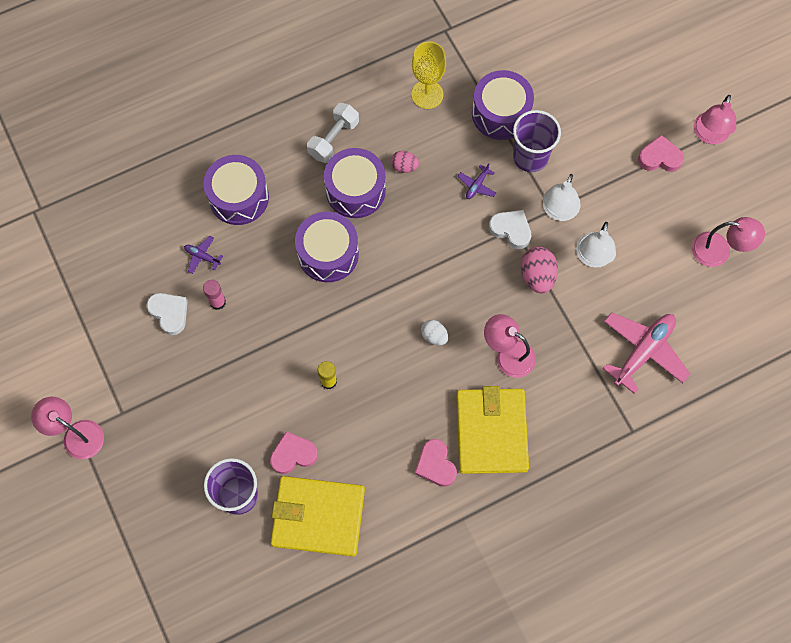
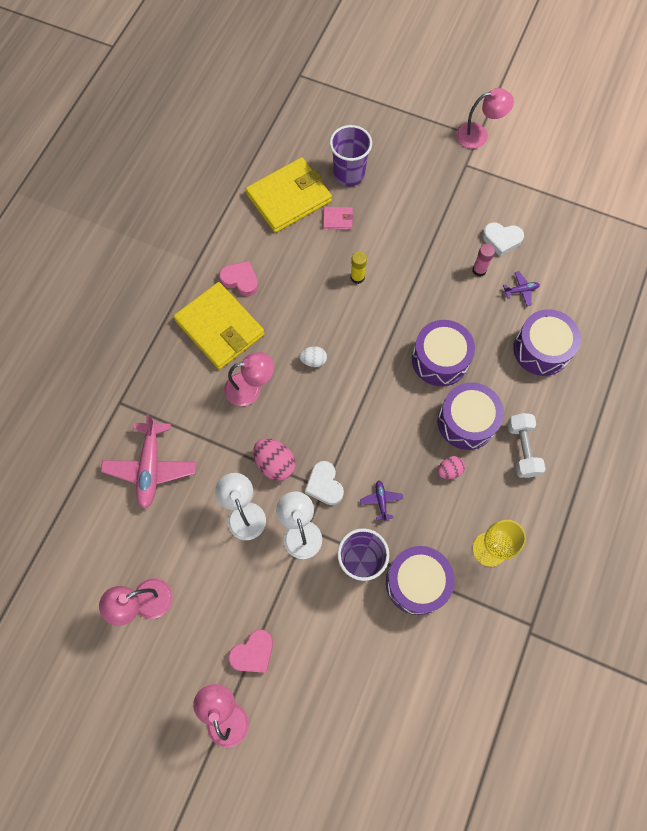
camera: 140 degrees right, 0 degrees up
(293, 454) = (337, 219): pink heart -> pink wallet
(511, 230) = (324, 485): white heart -> white heart turned 75 degrees clockwise

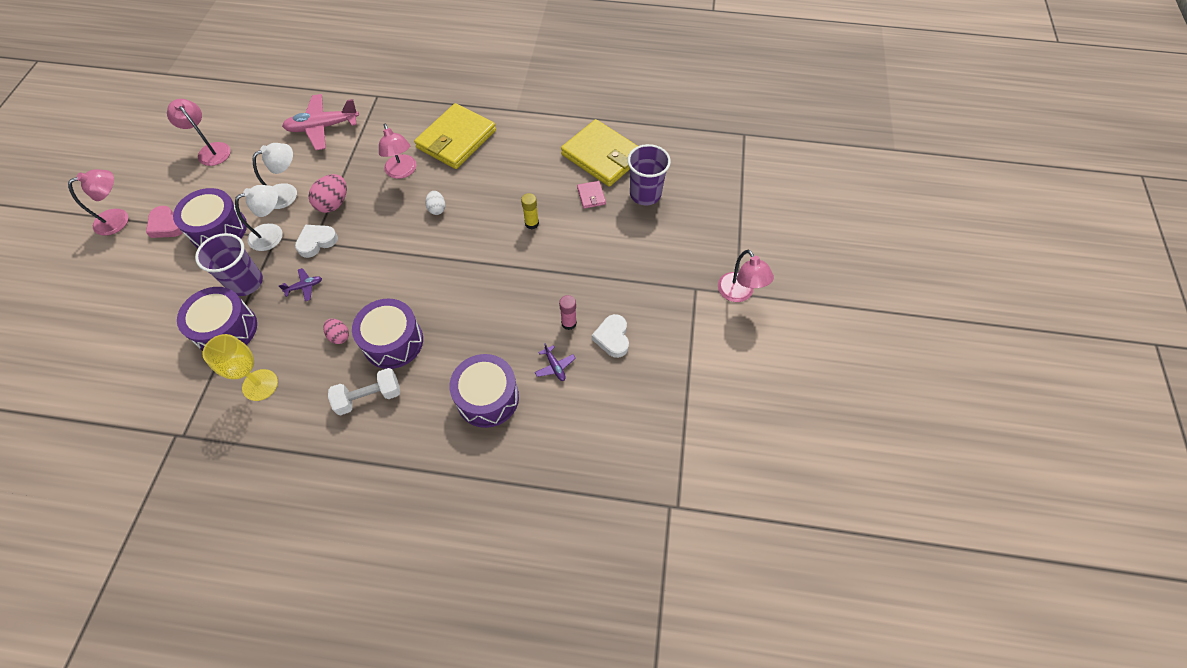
camera: 75 degrees right, 10 degrees down
(240, 280) = (506, 142): pink heart -> none
(440, 359) = (457, 307): purple drum -> purple drum (219, 230)

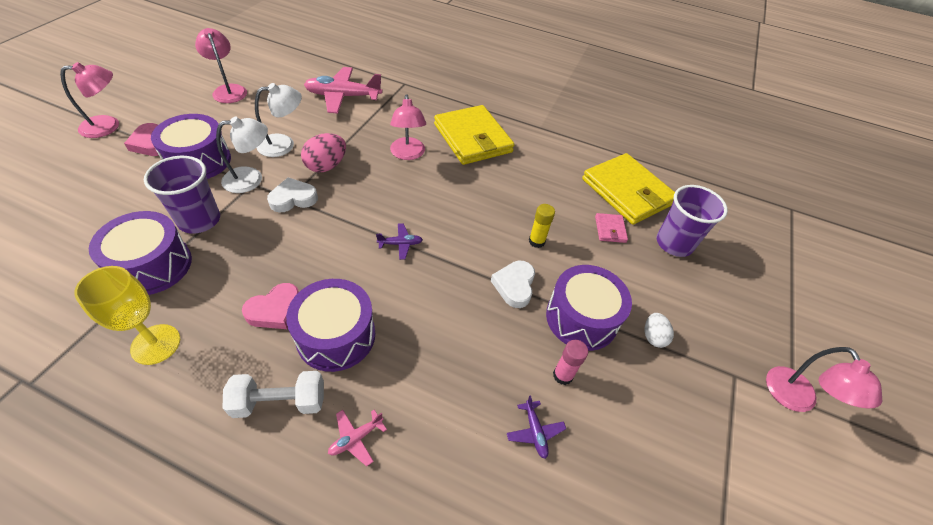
camera: 10 degrees right, 10 degrees down
(304, 287) = (260, 242): purple plane -> purple plane (400, 244)
(339, 336) = (275, 310): pink egg -> pink heart
(431, 405) = (356, 438): none -> pink plane
(437, 209) = (434, 199): white egg -> white egg (653, 337)
(456, 139) = (472, 138): yellow wallet -> yellow wallet turned 75 degrees counterclockwise
(487, 398) = (434, 451): purple drum -> purple drum (581, 318)
(612, 338) = (619, 413): white heart -> white heart (514, 286)

